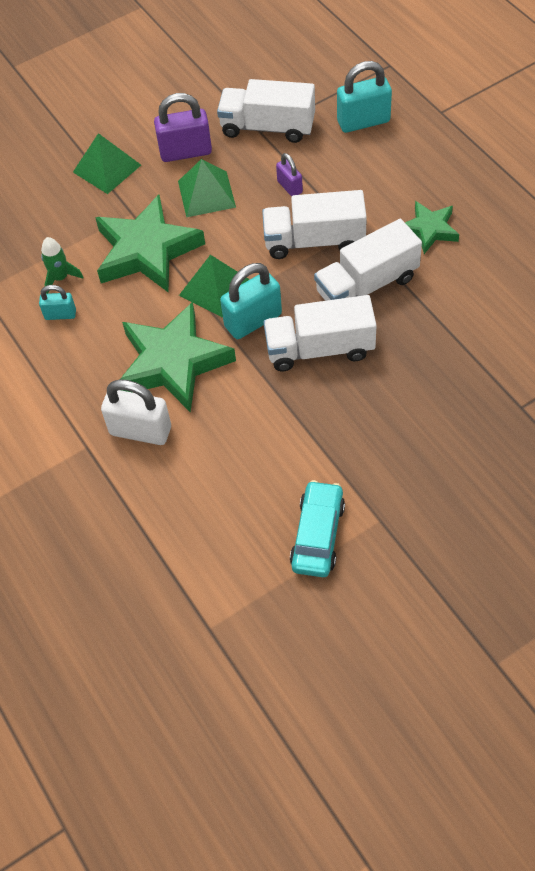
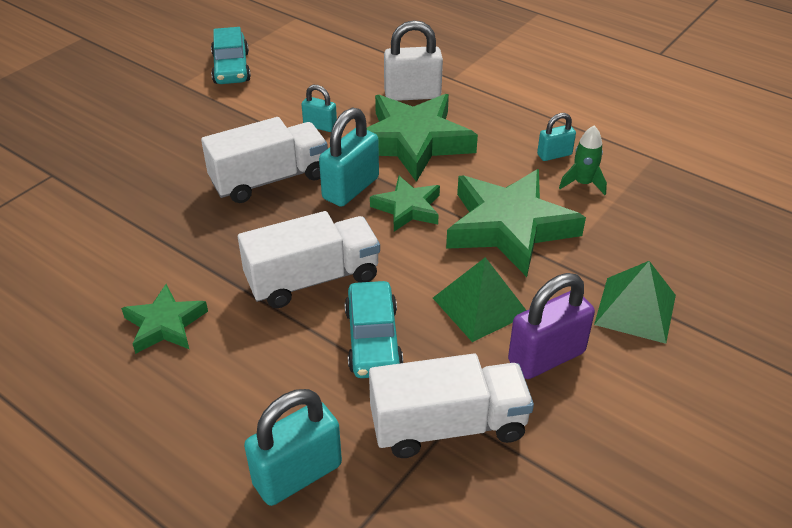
camera: 155 degrees right, 15 degrees down
(215, 288) = (407, 208): green pyramid -> green star
(251, 408) = (320, 126): none -> turquoise padlock
(290, 187) = (373, 339): purple padlock -> turquoise car
(367, 285) = (234, 245): white truck -> none

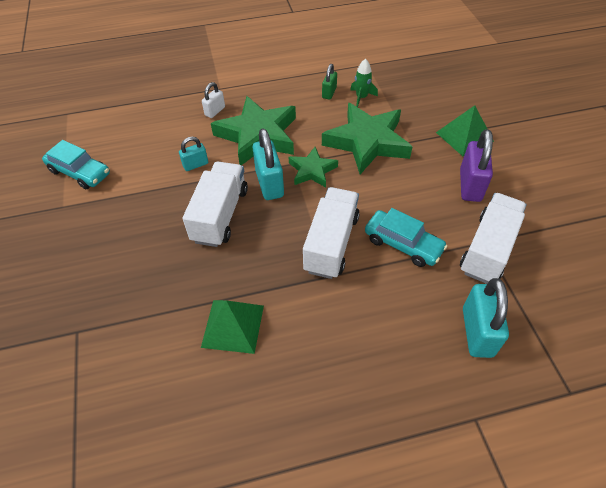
camera: 50 degrees left, 10 degrees up
(165, 324) = (304, 337): green star -> none
(412, 94) = (215, 111): white padlock -> white padlock, size x0.56
(480, 306) = (415, 187): green pyramid -> green pyramid (233, 326)
(554, 155) = (329, 93): turquoise padlock -> green padlock

